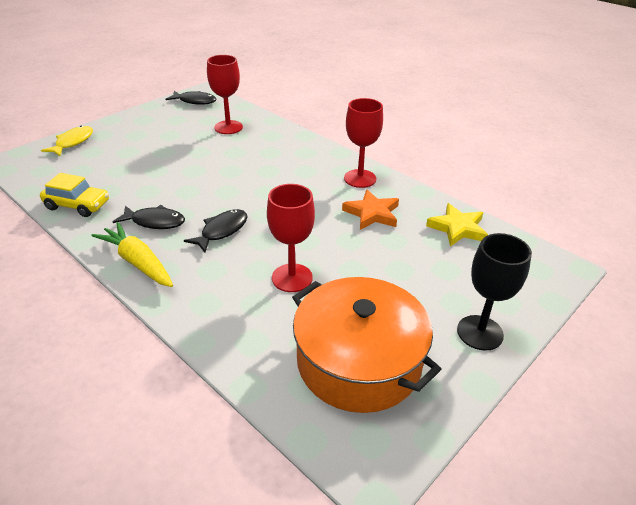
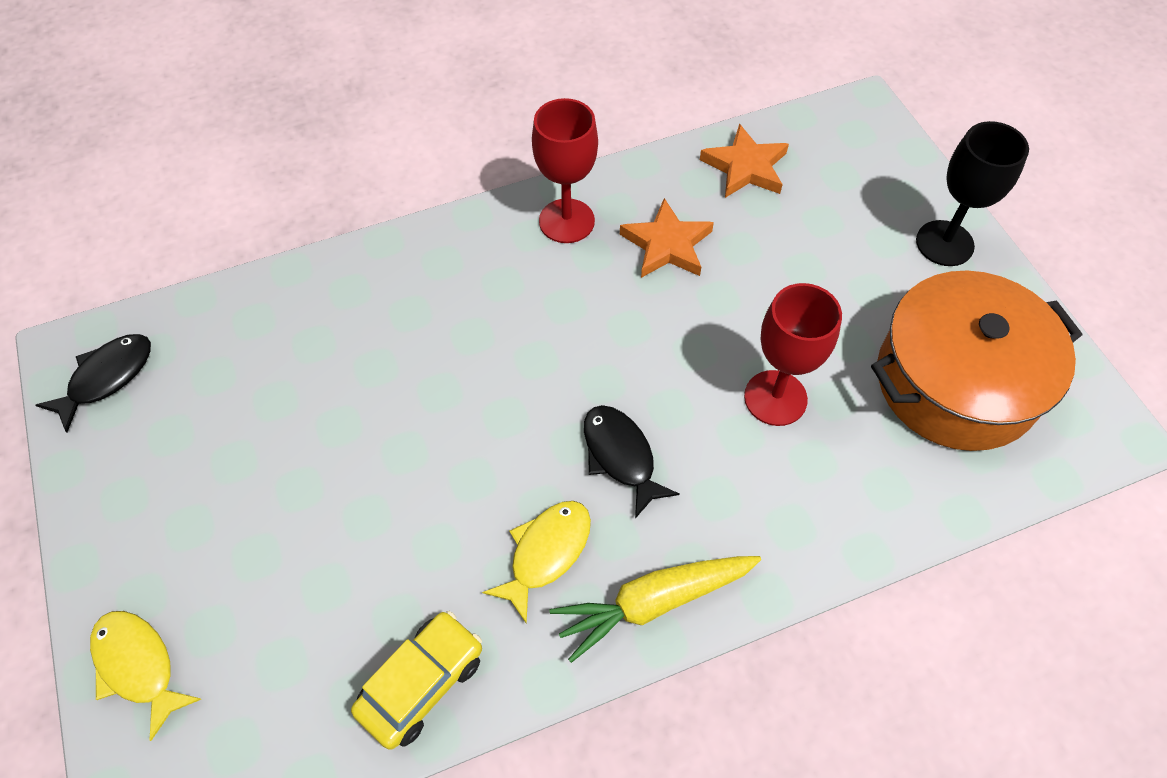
camera: 65 degrees left, 20 degrees up
(155, 222) = (546, 553): black fish -> yellow fish
(228, 127) = (271, 350): red goblet -> none
(457, 228) = (745, 167): yellow star -> orange star

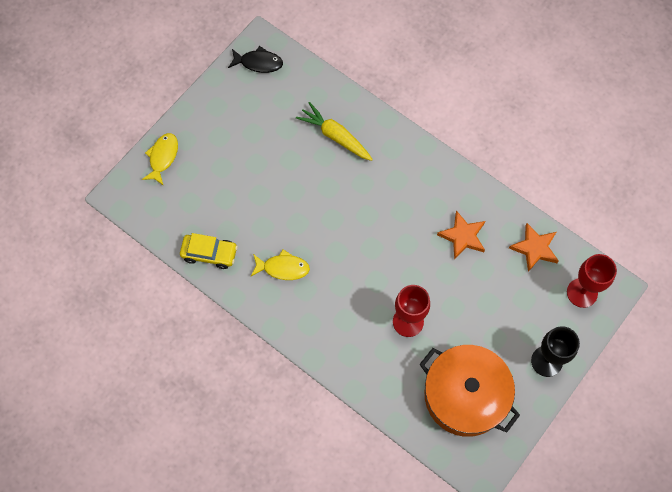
camera: 60 degrees right, 10 degrees up
(566, 221) = (448, 186): red goblet -> red goblet (582, 292)
(621, 456) = (341, 273): black fish -> none
(654, 602) = (286, 318): yellow carrot -> yellow carrot (335, 136)

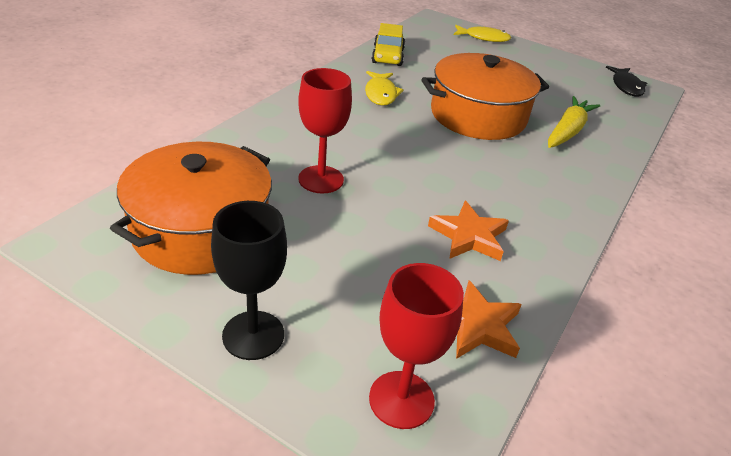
camera: 80 degrees right, 30 degrees down
(315, 197) = (478, 115): none -> orange pot

